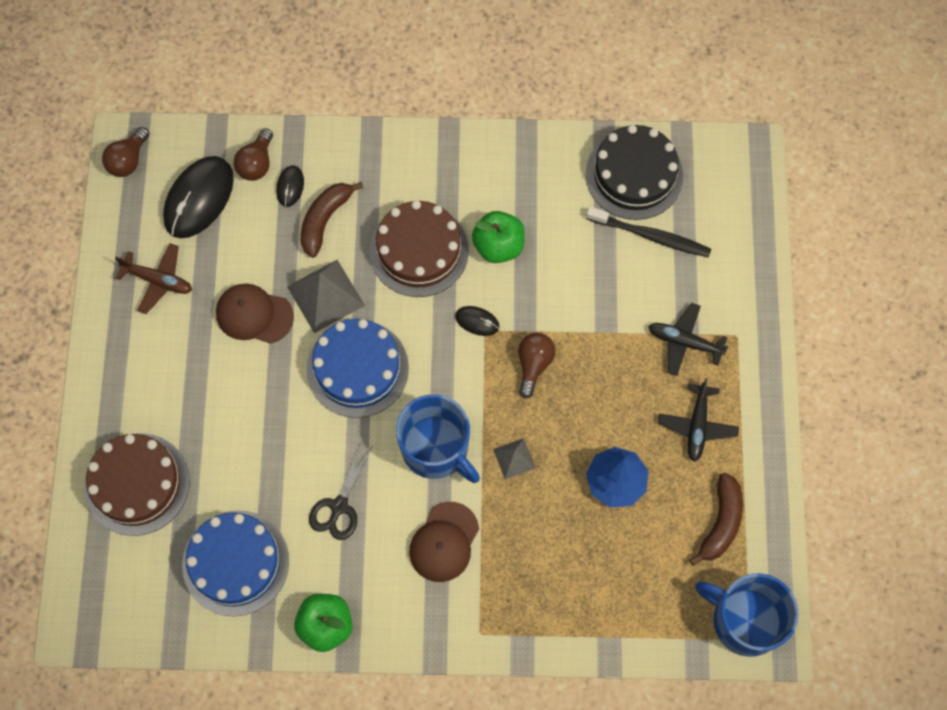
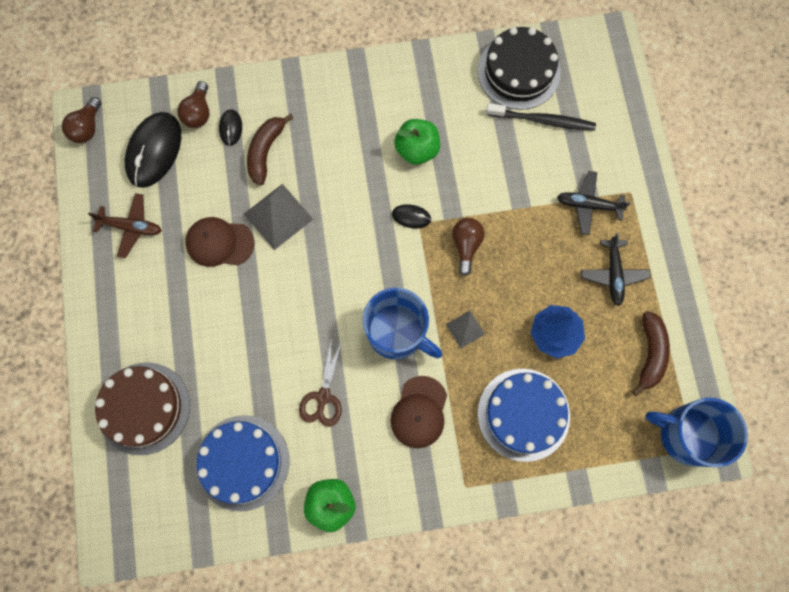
camera: 10 degrees left, 5 degrees up
(339, 506) = (323, 397): black scissors -> brown scissors
(357, 368) = (317, 274): blue cake -> blue cake (523, 414)
(419, 250) = (350, 164): brown cake -> none

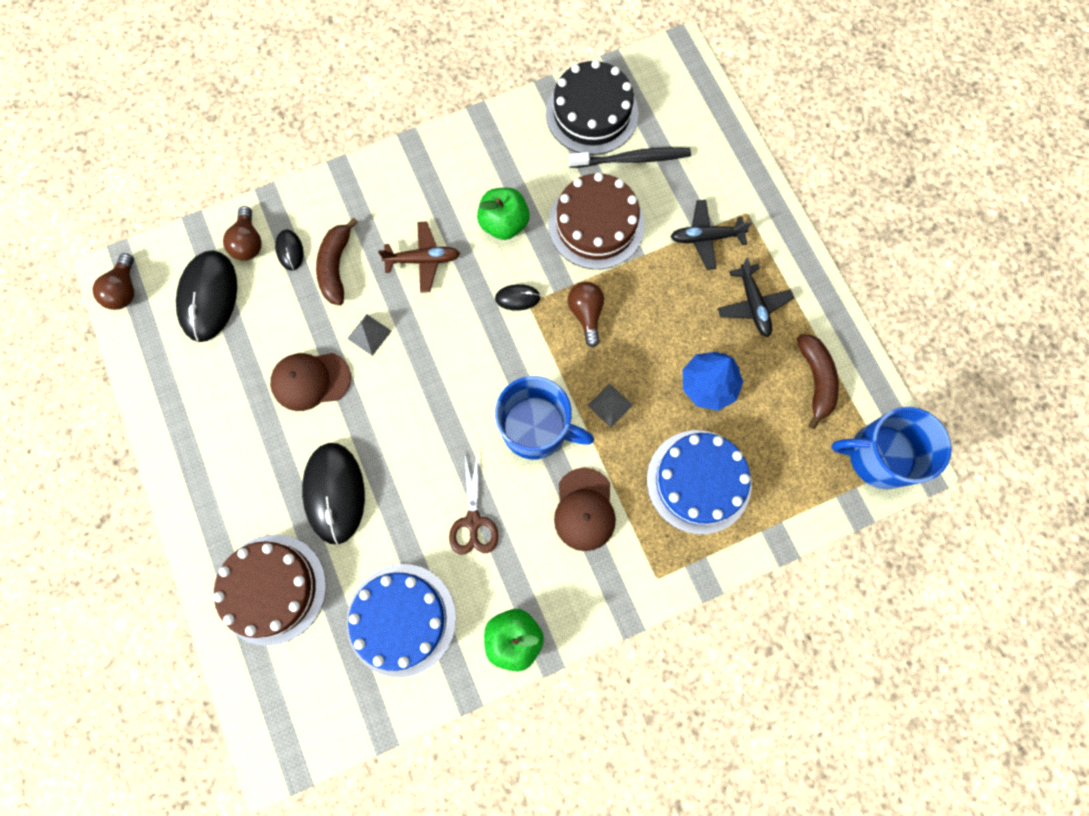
camera: 15 degrees left, 0 degrees up
(131, 227) = (205, 389): brown plane -> brown plane (423, 260)
(215, 342) = (334, 493): none -> black mouse
(278, 216) = (369, 334): grey pyramid -> grey pyramid, size x0.55
(496, 170) = (596, 224): none -> brown cake

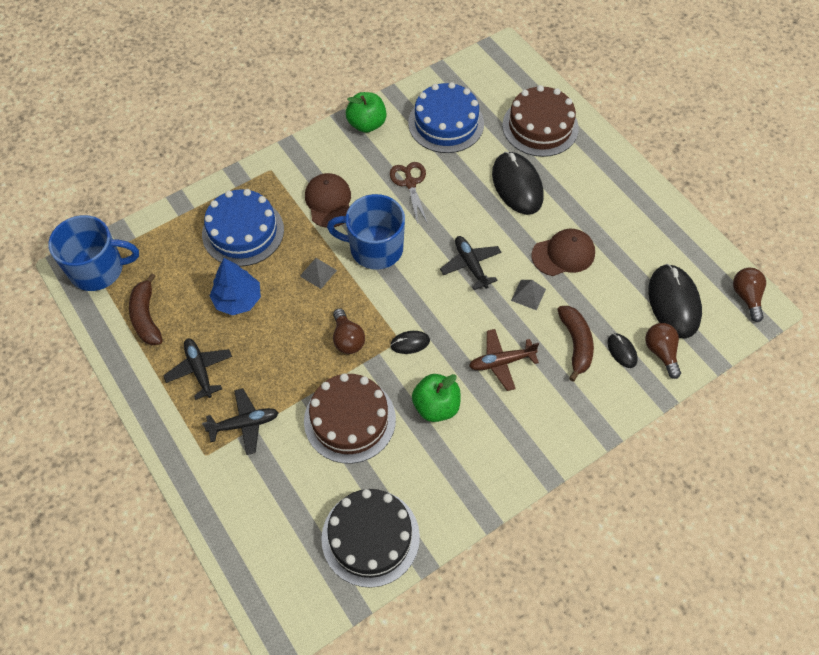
camera: 170 degrees right, 15 degrees down
(425, 385) = (470, 265): none -> black plane
(632, 159) = (322, 492): black toothbrush -> none

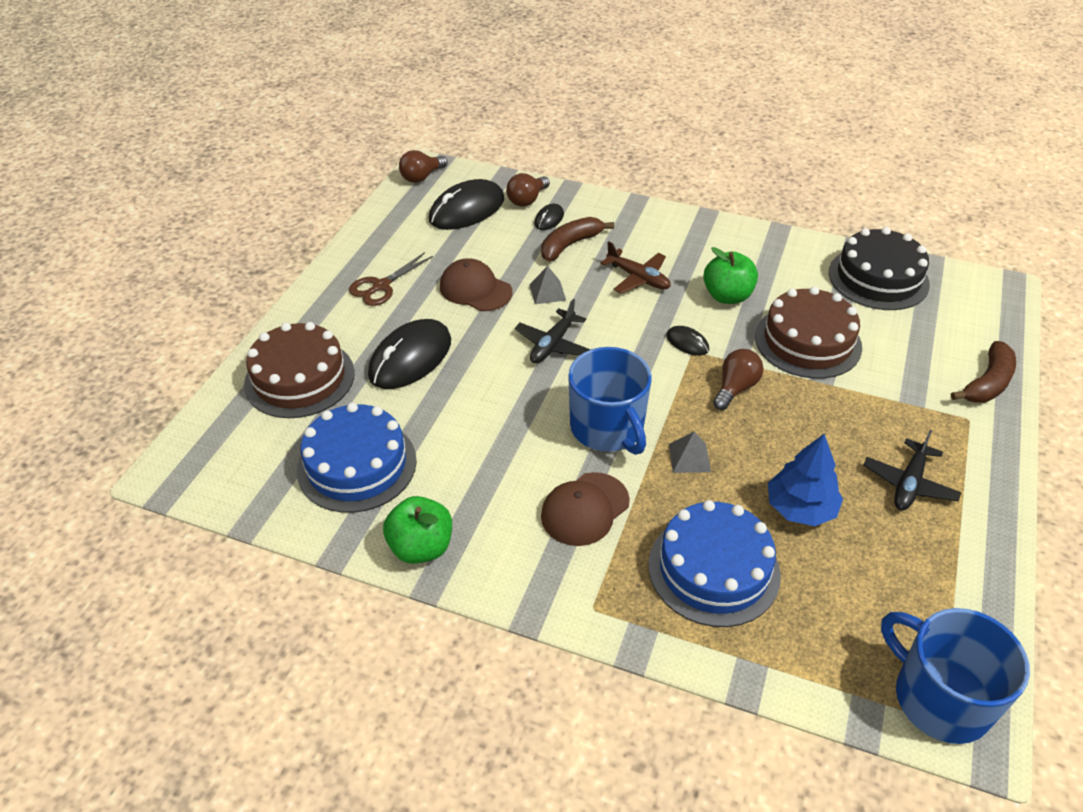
camera: 125 degrees left, 15 degrees down
(146, 317) = (923, 583): brown banana -> brown banana (987, 383)
(244, 424) = (907, 410): black plane -> none
(410, 183) = (486, 448): brown scissors -> brown scissors (381, 286)

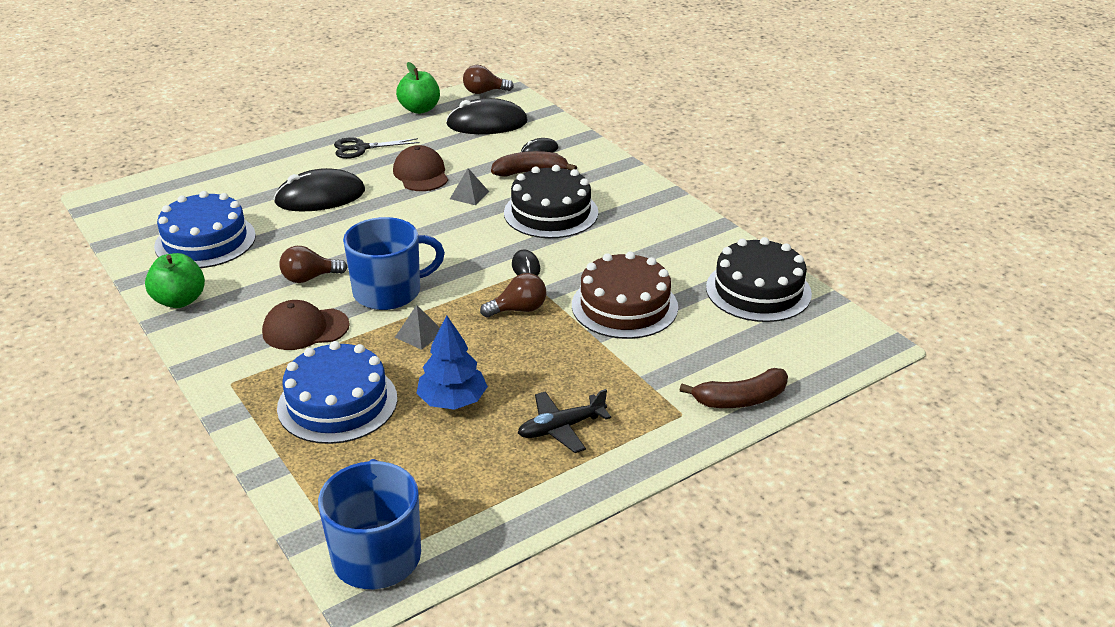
camera: 35 degrees right, 10 degrees down
(299, 378) = (238, 180): brown cake -> none
(381, 286) = (361, 148): brown scissors -> black scissors
(527, 200) = (541, 132): brown light bulb -> brown light bulb (309, 278)
(552, 344) = (425, 227): black plane -> none
(607, 428) = (389, 292): blue mug -> blue mug turned 120 degrees counterclockwise
(638, 278) = (551, 212): brown plane -> black cake
(727, 296) = (604, 251): green apple -> green apple (419, 109)

